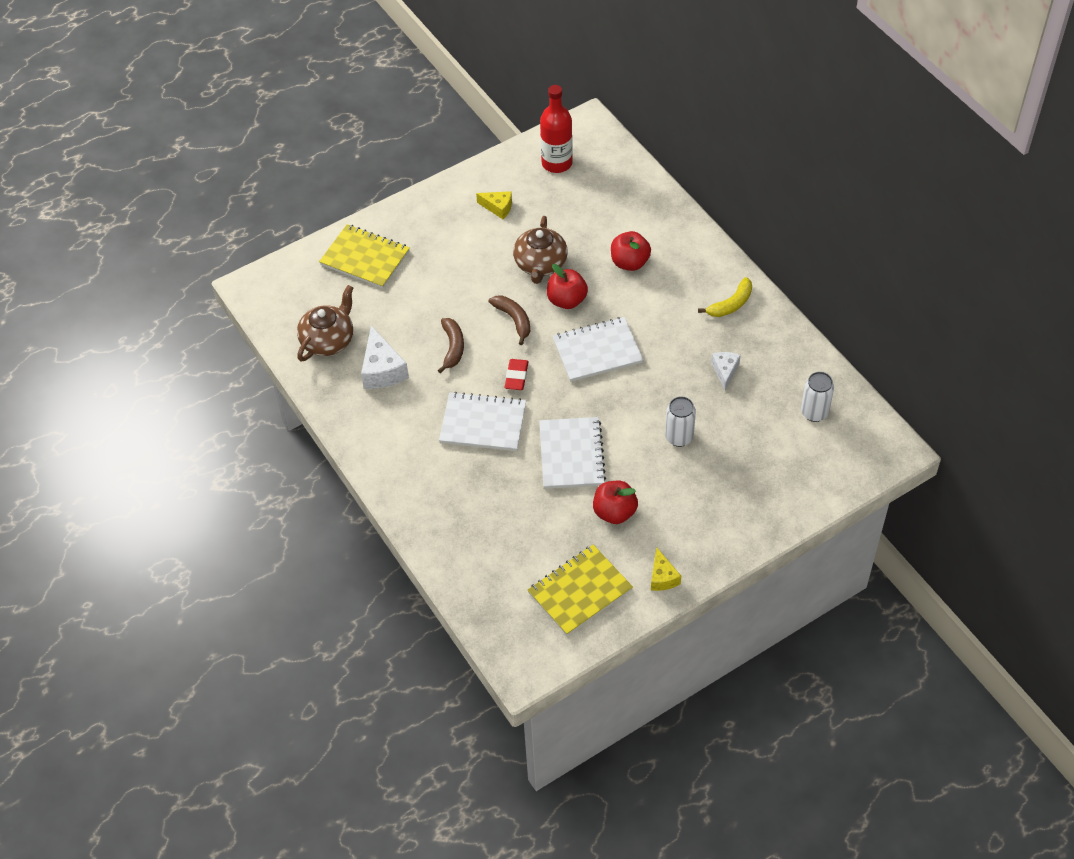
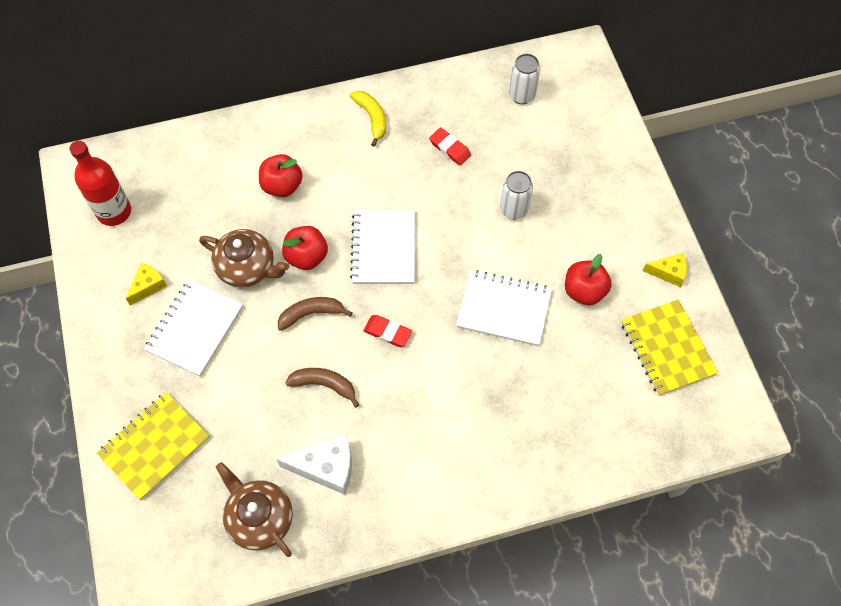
camera: 75 degrees left, 10 degrees up
(483, 423) = (437, 382): white notebook -> white notebook (195, 329)
(725, 371) = (450, 148): white cheese -> red eraser

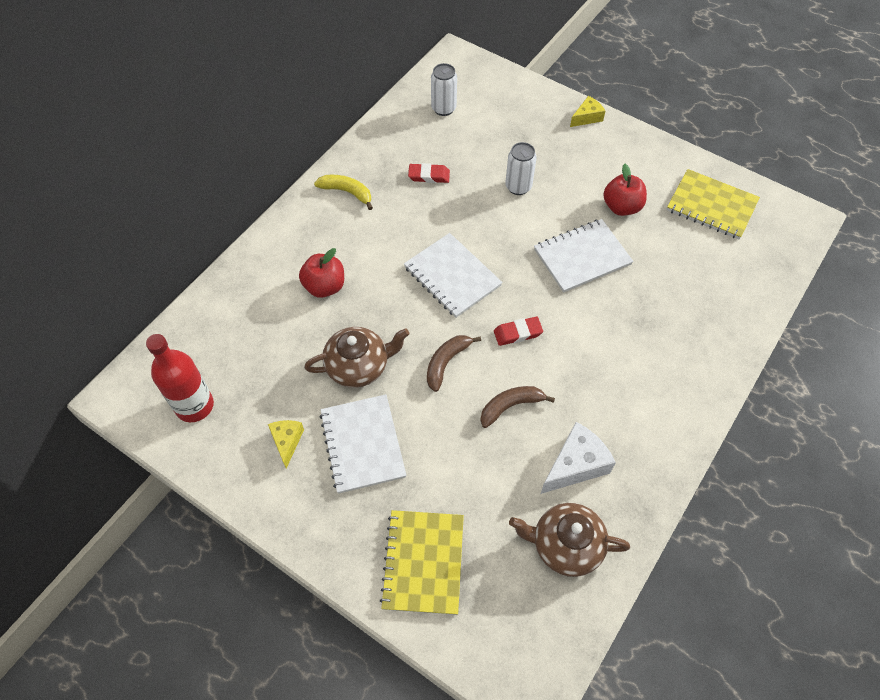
camera: 40 degrees left, 5 degrees down
(306, 257) = (399, 324): red apple -> none
(668, 272) = (661, 158): yellow cheese -> yellow cheese (587, 117)

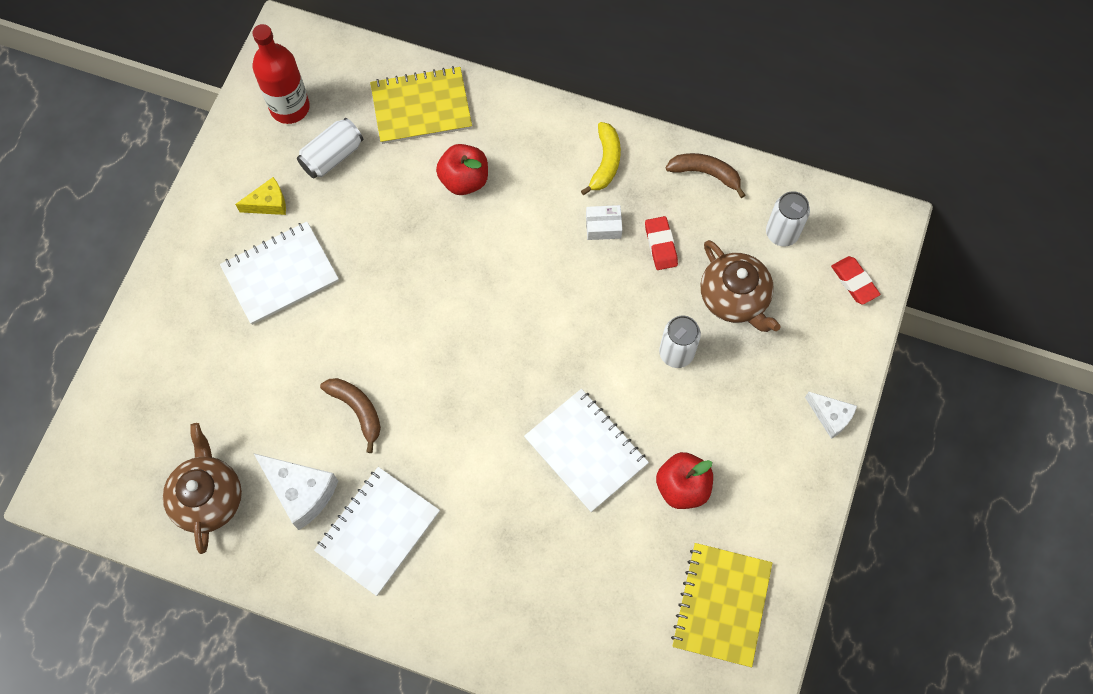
camera: 75 degrees right, 10 degrees up
(260, 380) = (332, 156): none -> white can
(358, 366) = (371, 244): brown teapot -> brown teapot (734, 298)
(401, 206) = (603, 226): none -> white box
(423, 562) = (166, 365): yellow notebook -> yellow notebook (421, 107)
(446, 362) = (397, 331): brown banana -> brown banana (705, 173)
(452, 276) = (514, 309): white notebook -> white notebook (378, 531)
(517, 333) = (454, 398): red eraser -> red eraser (854, 282)
(587, 117) = (830, 416): yellow cheese -> white cheese

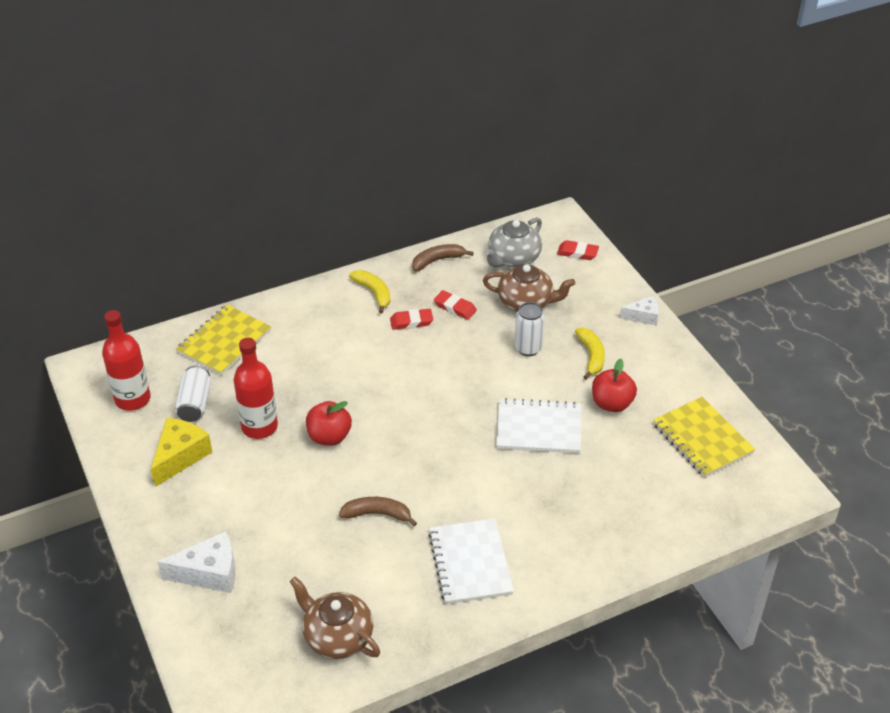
camera: 45 degrees left, 25 degrees down
(268, 203) = (180, 456): yellow cheese -> yellow cheese, size x1.64
(280, 274) = (236, 485): white notebook -> none
(301, 492) = (395, 583): white cheese -> white cheese (209, 572)
(357, 229) = (259, 427): none -> red bottle
(464, 180) = (298, 357): red apple -> red apple (329, 437)
(603, 226) = (411, 322): white box -> red eraser
(725, 417) = (591, 356): none -> yellow banana
(781, 233) = (513, 258): white can -> grey teapot

